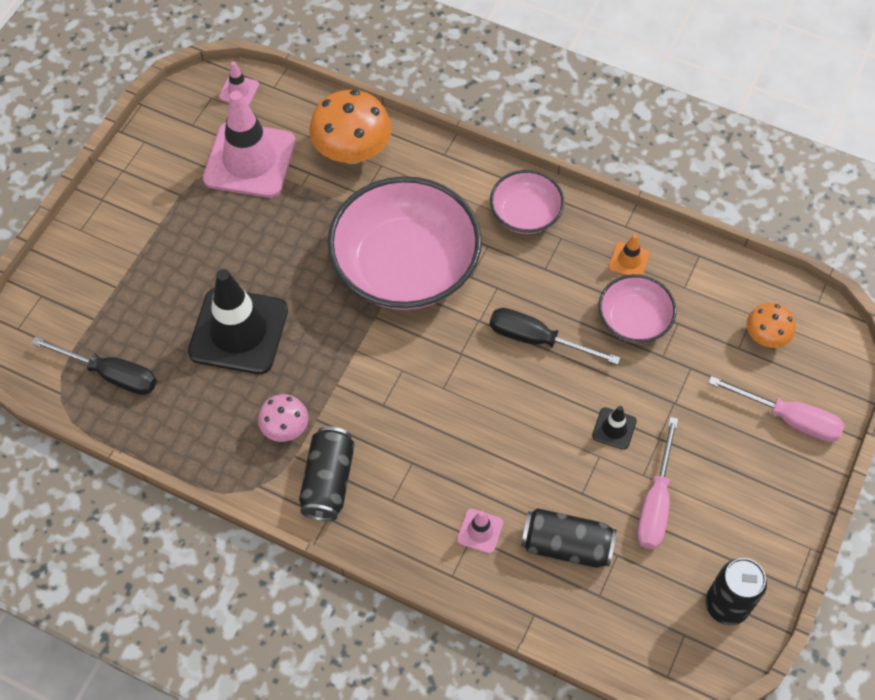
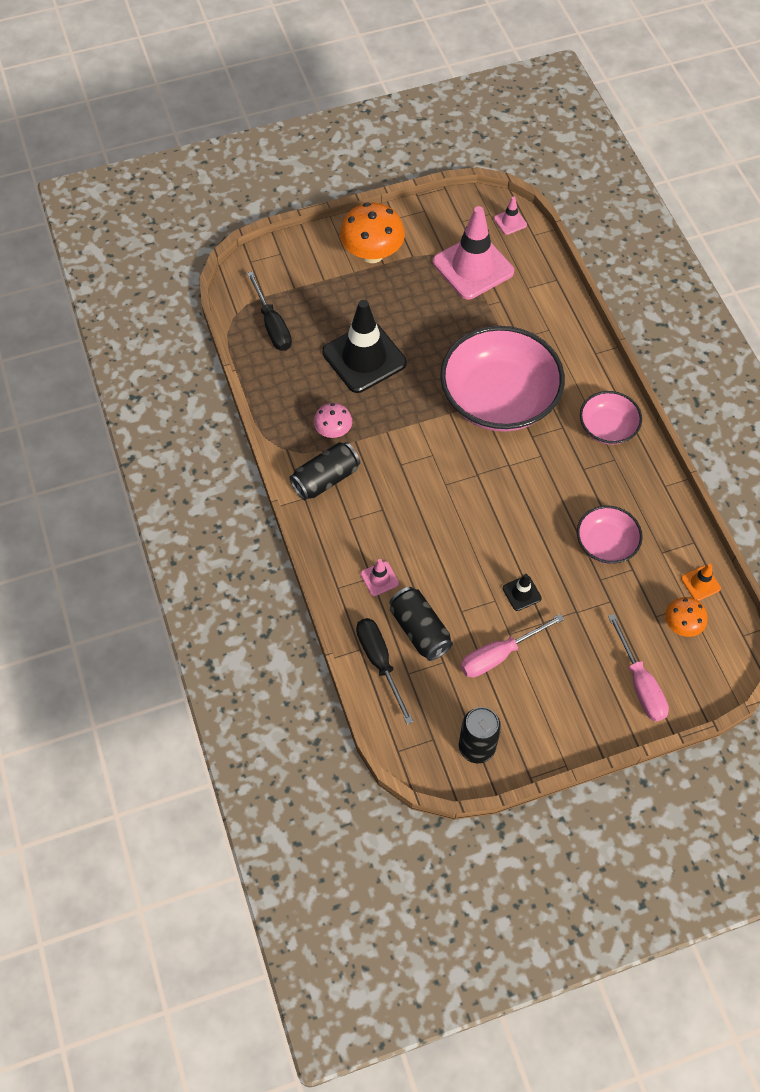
camera: 45 degrees right, 0 degrees up
(352, 151) = (540, 308): orange mushroom -> orange mushroom (372, 254)
(537, 339) = (532, 504): black screwdriver -> black screwdriver (380, 662)
(629, 260) = (643, 507): orange traffic cone -> orange traffic cone (700, 583)

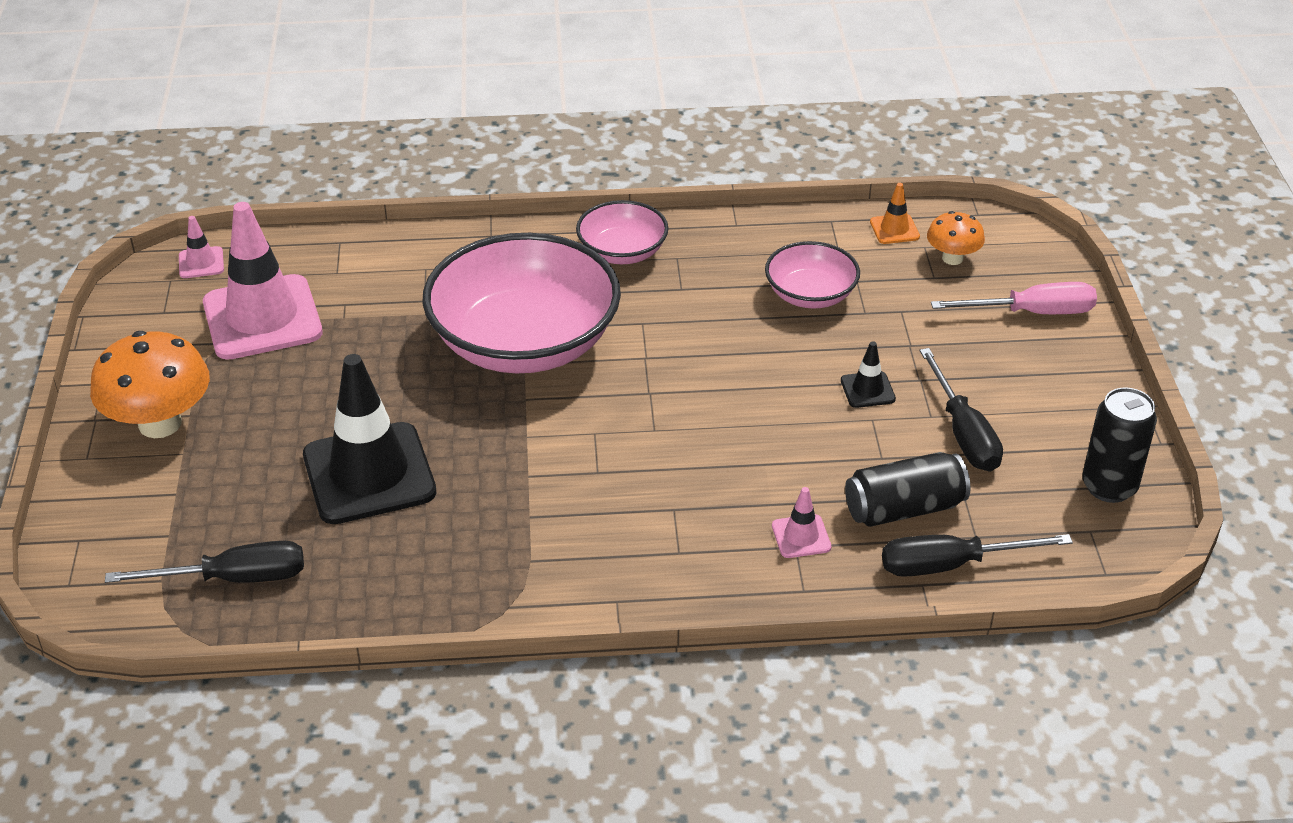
camera: 75 degrees left, 20 degrees down
(326, 479) = (590, 566): black can -> none
(333, 431) = (498, 539): pink mushroom -> none
(499, 655) = (963, 433): pink screwdriver -> black screwdriver

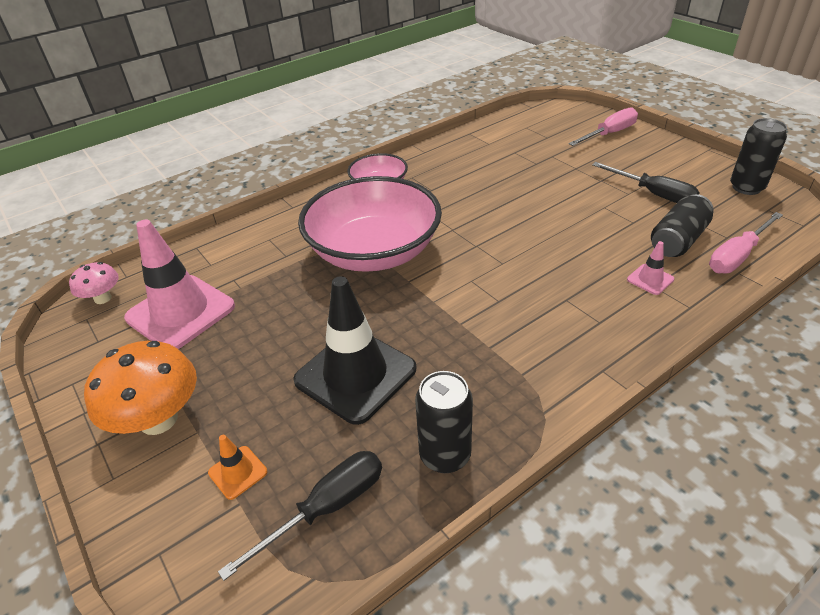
camera: 30 degrees left, 0 degrees up
(201, 263) = (103, 298): pink traffic cone -> pink mushroom
(375, 592) = (445, 455): none -> black can
(810, 294) = (500, 166): pink bowl -> none
(867, 390) = (584, 195): black traffic cone -> none
(894, 229) = (503, 126): orange traffic cone -> orange traffic cone (238, 472)
(951, 565) = (737, 256): black screwdriver -> pink screwdriver
(952, 258) = (545, 127): orange mushroom -> none

